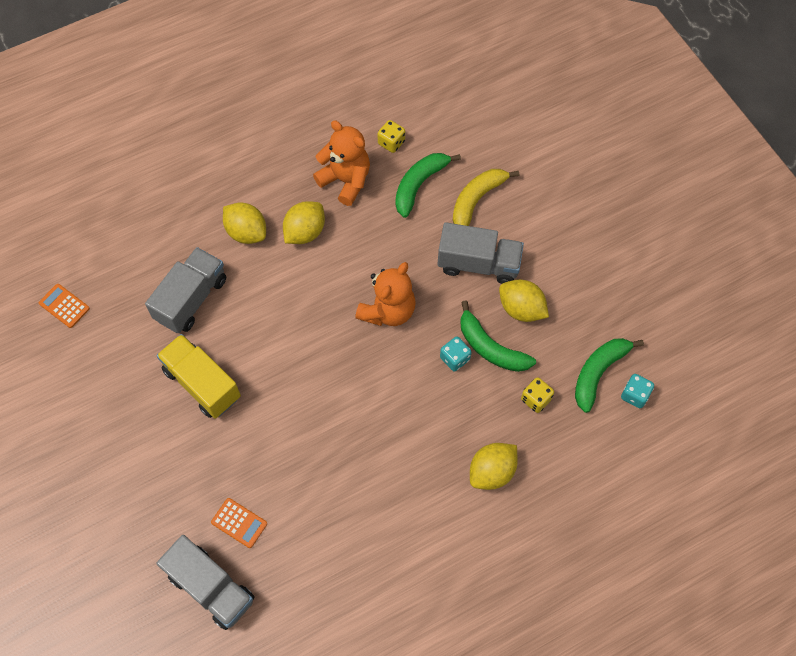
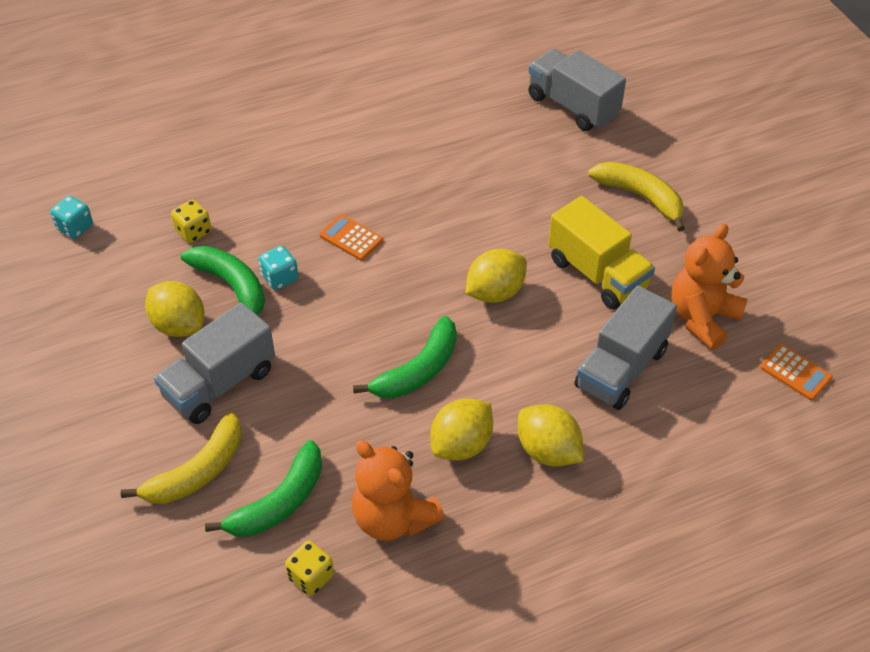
camera: 175 degrees left, 15 degrees down
(158, 471) = (640, 197): none -> yellow banana
(239, 523) = (546, 150): orange calculator -> orange calculator (351, 238)
(388, 310) = (355, 336): orange teddy bear -> orange teddy bear (702, 318)
(478, 264) = (219, 383): grey truck -> grey truck turned 60 degrees counterclockwise
(492, 472) = (265, 172): yellow lemon -> yellow lemon (495, 292)
(598, 373) = (108, 251): green banana -> green banana (418, 370)

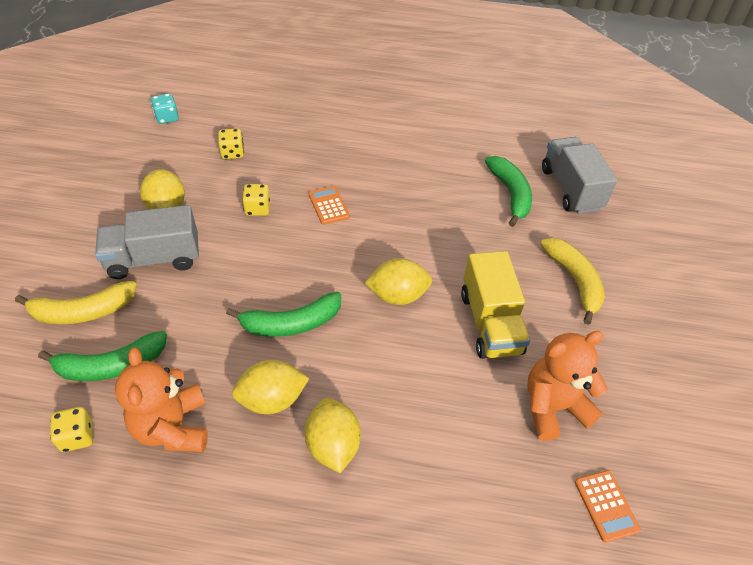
camera: 30 degrees right, 0 degrees up
(232, 286) = (222, 199): green banana -> green banana (510, 194)
(280, 278) = (257, 209): turquoise dice -> yellow dice
(621, 368) = (449, 411): grey truck -> none

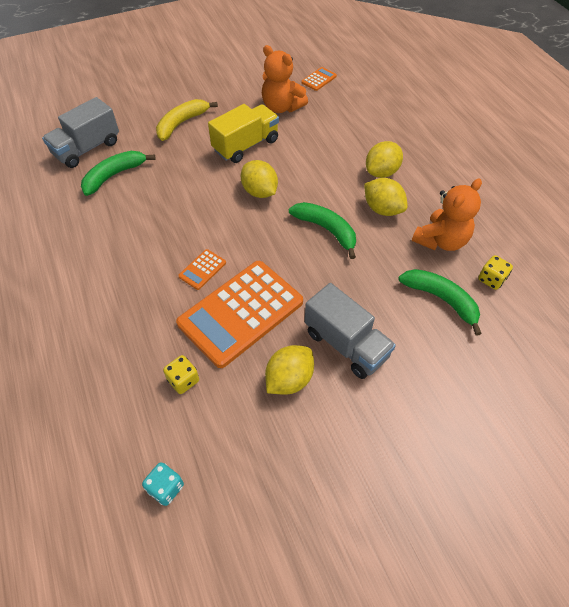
camera: 120 degrees left, 5 degrees up
(83, 311) = (426, 351): yellow banana -> none
(257, 209) = (241, 313): yellow dice -> orange calculator

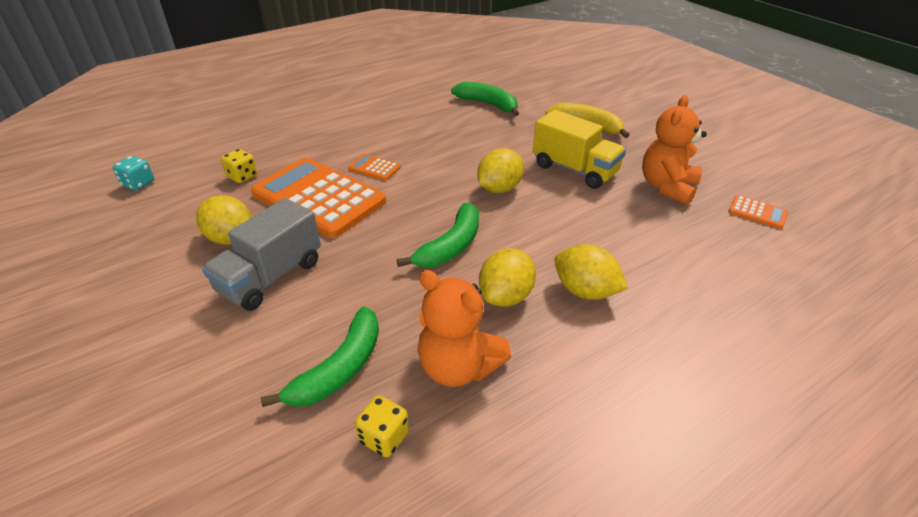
camera: 80 degrees right, 15 degrees down
(87, 148) = (518, 86): grey truck -> none

